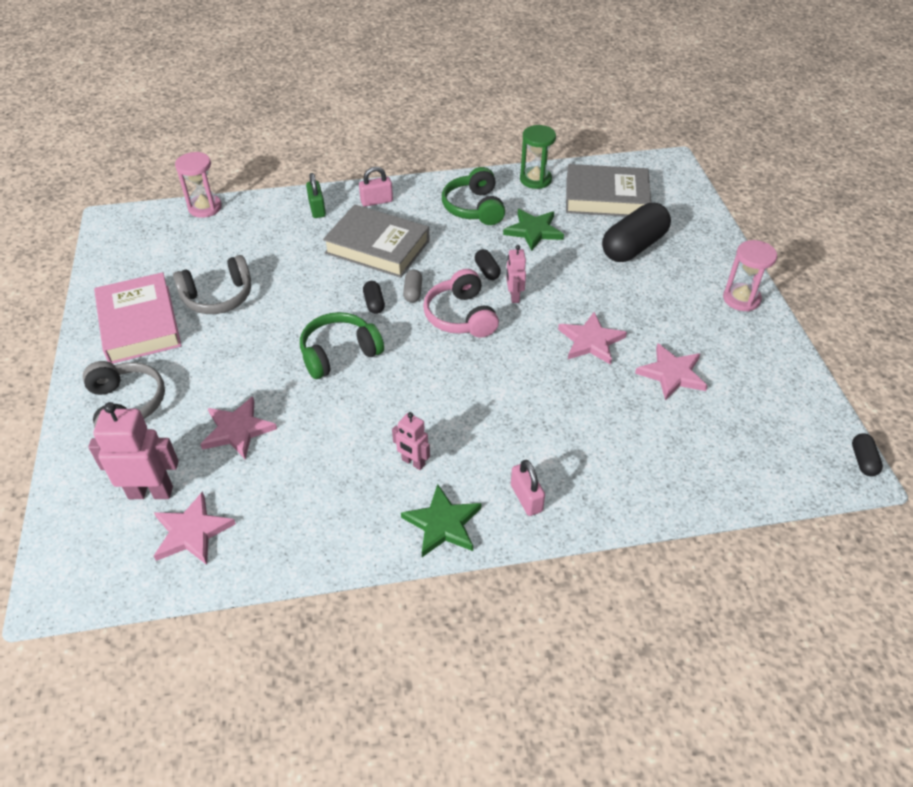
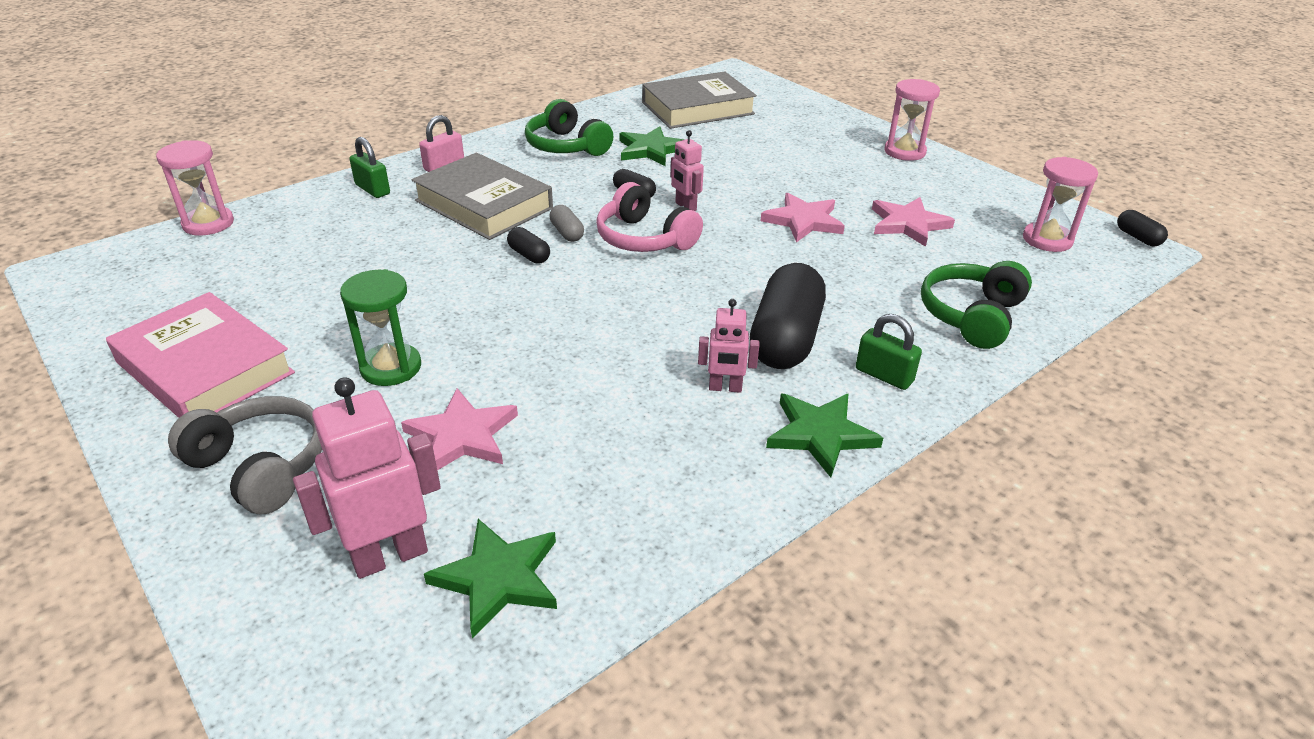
camera: 30 degrees left, 10 degrees down
(192, 532) = (498, 578): pink star -> green star
(218, 297) = (307, 306): grey headphones -> none
(339, 353) = (530, 314): green headphones -> green headphones (972, 316)
(377, 247) = (484, 204): grey book -> grey book turned 45 degrees clockwise
(526, 498) = (884, 375): pink padlock -> green padlock
(535, 179) = (610, 110): green hourglass -> green hourglass (391, 367)
(634, 246) = (764, 138): black capsule -> black capsule (785, 338)
(776, 432) = (1047, 240): none -> pink hourglass

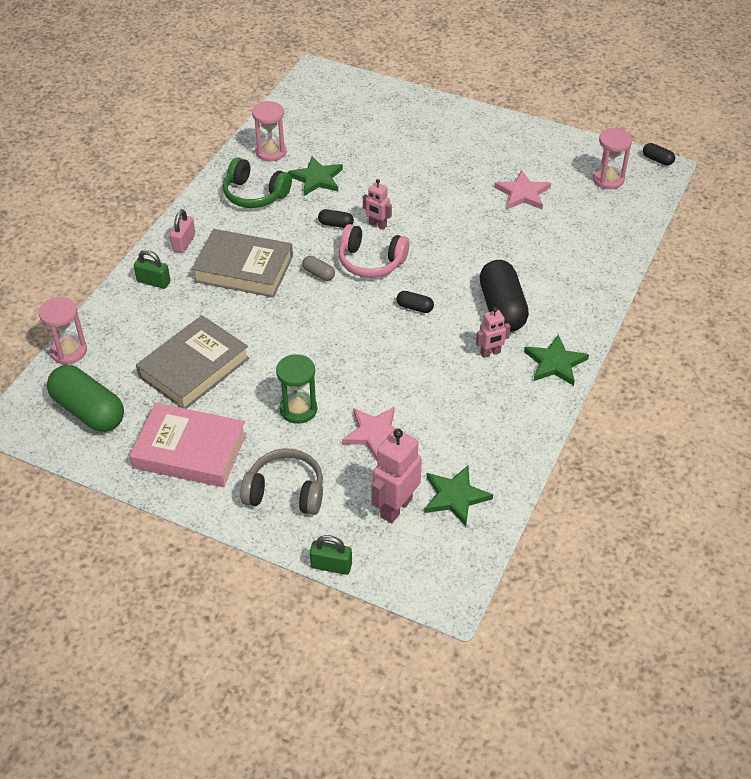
camera: 25 degrees left, 10 degrees up
(151, 286) = (88, 411): none -> green capsule
(529, 255) = (309, 300): black capsule -> black capsule (414, 307)
(697, 108) = (319, 123): grey book -> grey book (194, 368)
(803, 221) = (459, 212): pink star -> none
(884, 375) = (567, 314): green padlock -> green padlock (331, 565)
(904, 152) = (487, 125): pink hourglass -> pink hourglass (271, 152)
(972, 316) = (592, 255): green headphones -> none

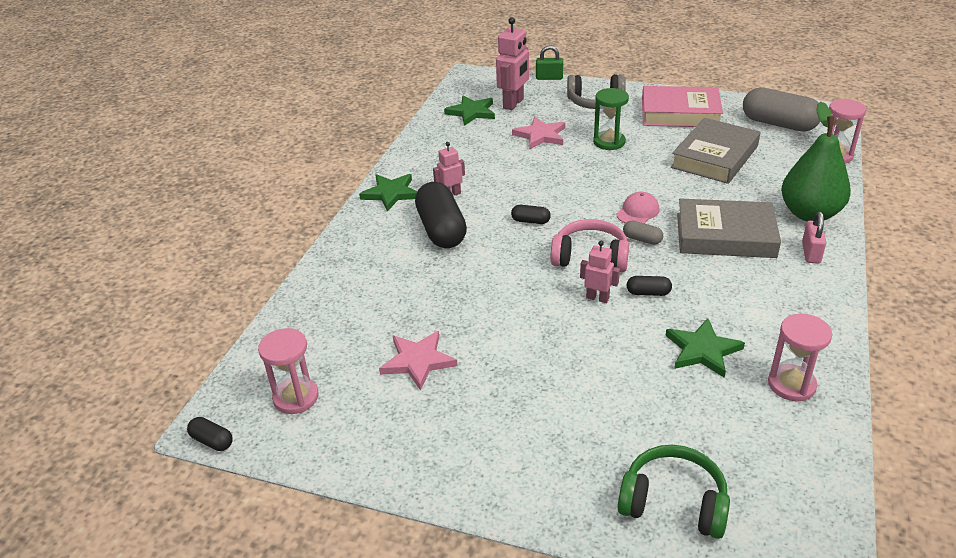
camera: 175 degrees right, 10 degrees down
(88, 411) = (778, 124): green capsule -> grey capsule
(153, 282) = (809, 214): green padlock -> green pear
(255, 194) = (770, 319): green headphones -> green headphones (673, 503)
(309, 305) = (637, 212): none -> pink cap

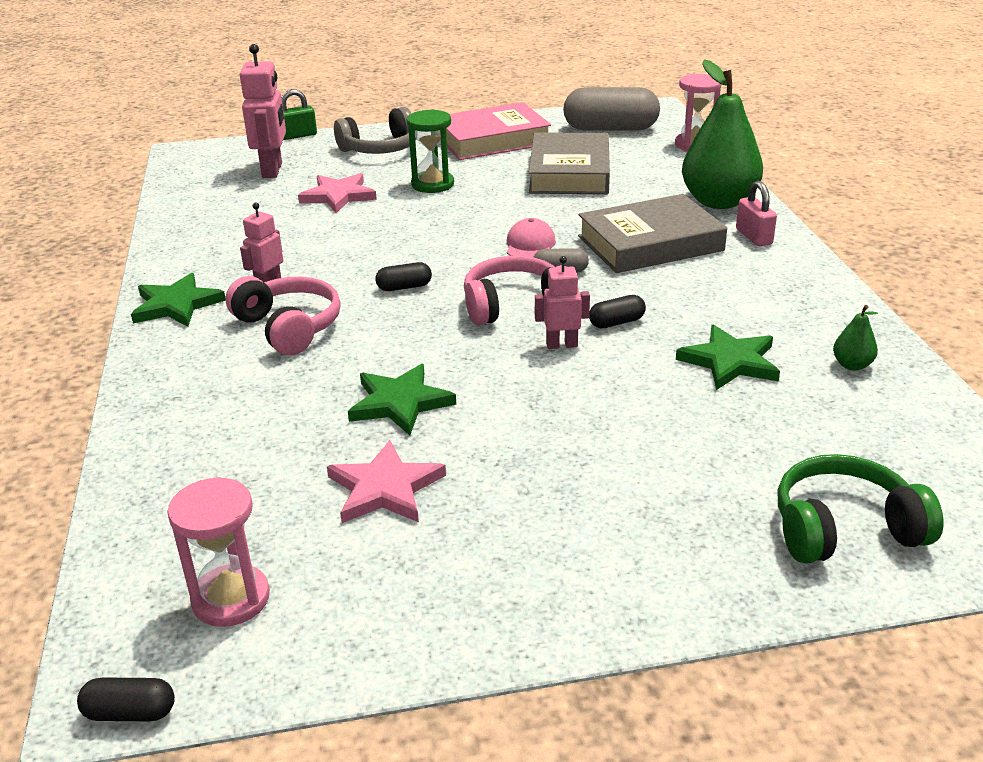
camera: 30 degrees left, 5 degrees down
(441, 230) = (288, 328): black capsule -> pink headphones
(471, 112) = (221, 191): green star -> green star (400, 403)
(791, 384) = (852, 365): pink hourglass -> green pear

